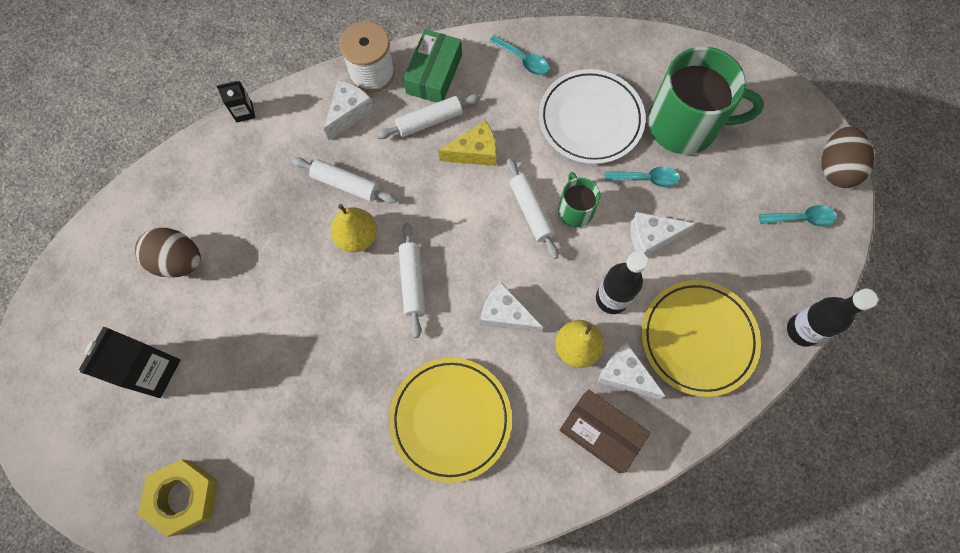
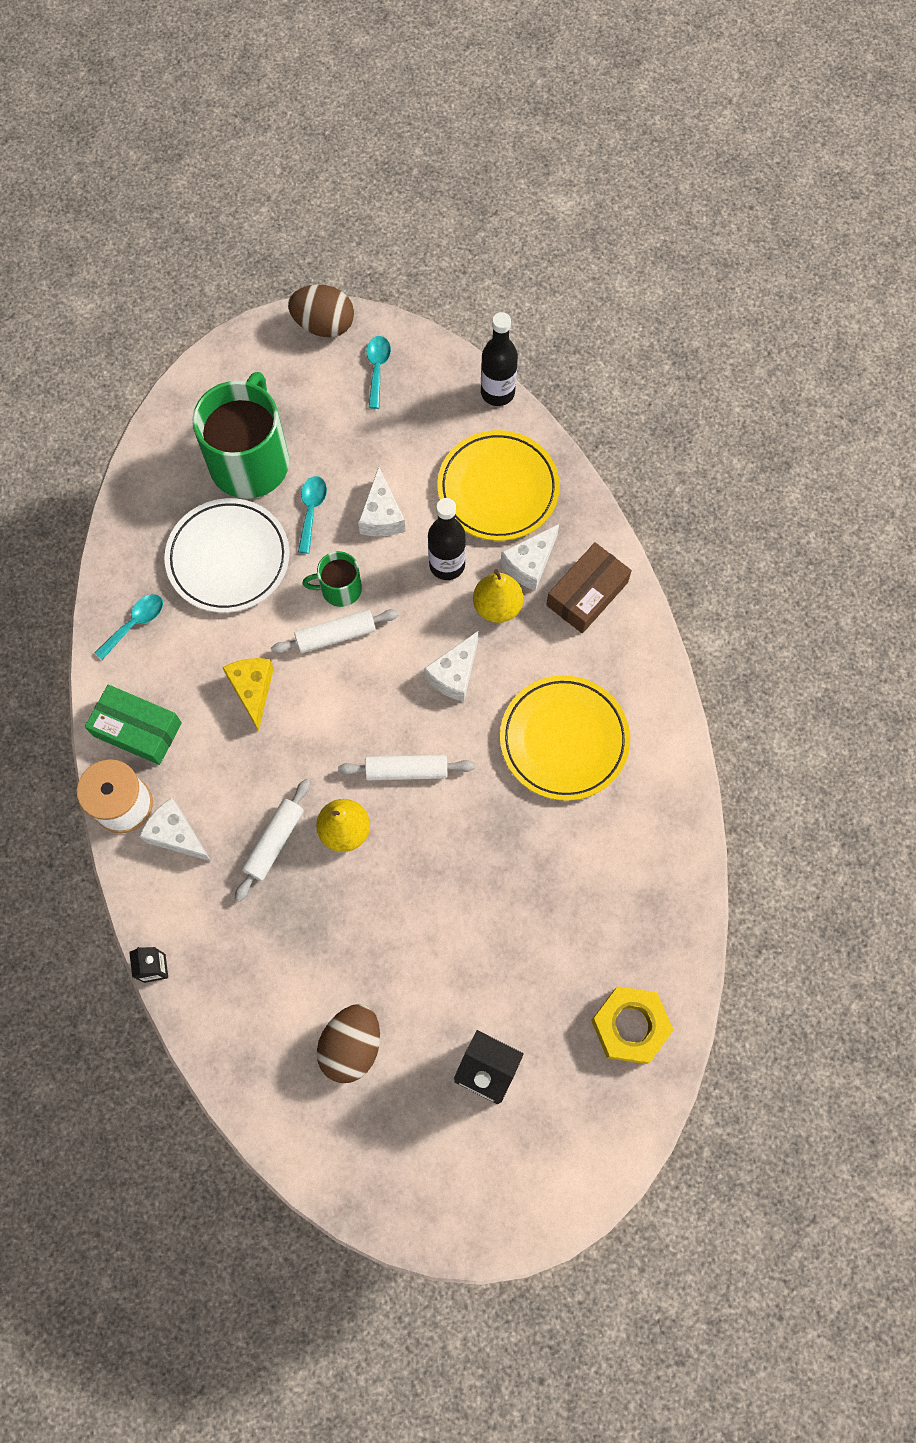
camera: 85 degrees left, 0 degrees up
(429, 121) = (203, 739): white rolling pin -> none

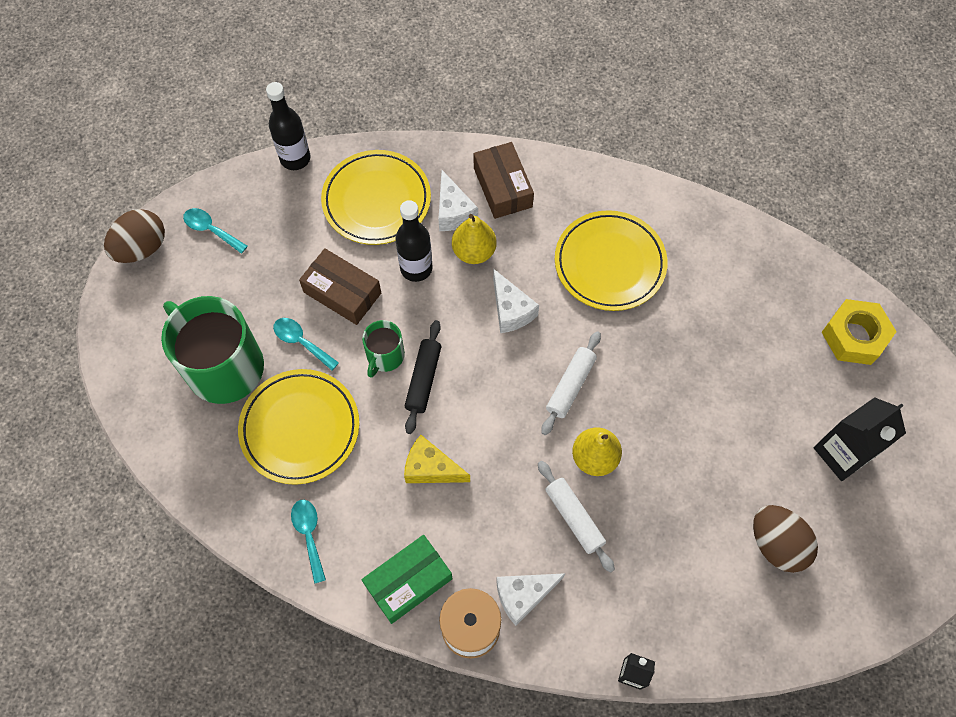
camera: 60 degrees left, 5 degrees down
(228, 558) = (300, 428): white plate -> yellow plate
(336, 635) = (423, 379): white rolling pin -> black rolling pin
(382, 515) = (342, 293): white cheese -> brown box

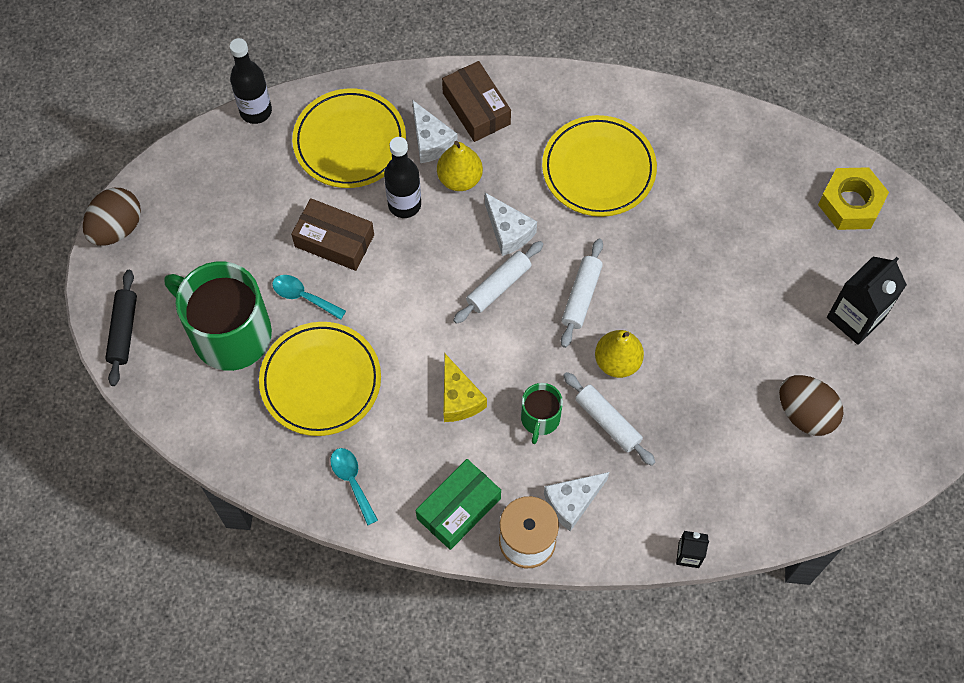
camera: 10 degrees left, 0 degrees up
(211, 230) = (185, 198): turquoise spoon -> none
(385, 356) = (391, 297): green mug -> green mug (540, 418)
(423, 379) = (434, 314): black rolling pin -> black rolling pin (123, 331)
(431, 468) = (459, 398): yellow cheese -> yellow cheese turned 120 degrees counterclockwise
(491, 362) = (498, 286): none -> white rolling pin

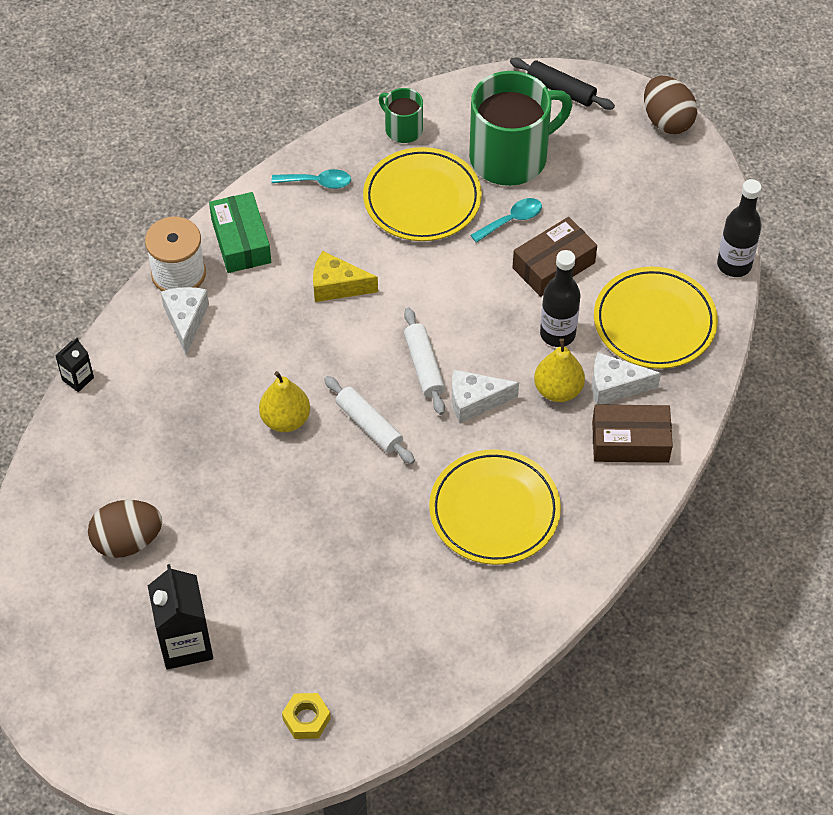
camera: 120 degrees right, 10 degrees down
(540, 418) = (276, 335): green mug -> green mug (403, 129)
(608, 421) = (236, 383): white rolling pin -> none
(850, 204) = (306, 719): yellow nut -> yellow nut, size x0.60

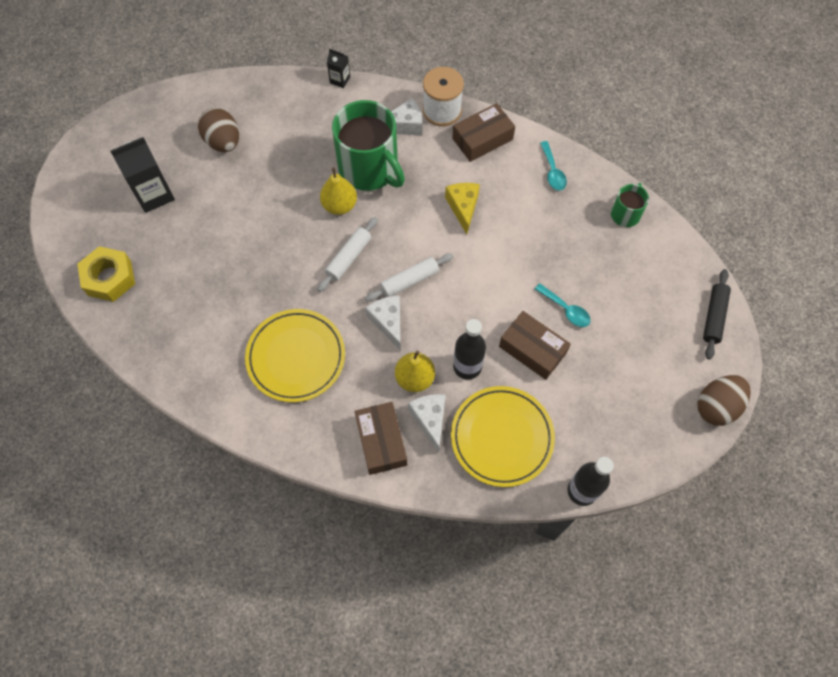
camera: 75 degrees right, 10 degrees up
(241, 241) = (482, 139): green box -> brown box
(306, 719) = (109, 278): yellow nut -> yellow nut, size x1.66
(422, 199) = (563, 243): yellow plate -> none
(510, 157) = (628, 295): green mug -> green mug (369, 168)

